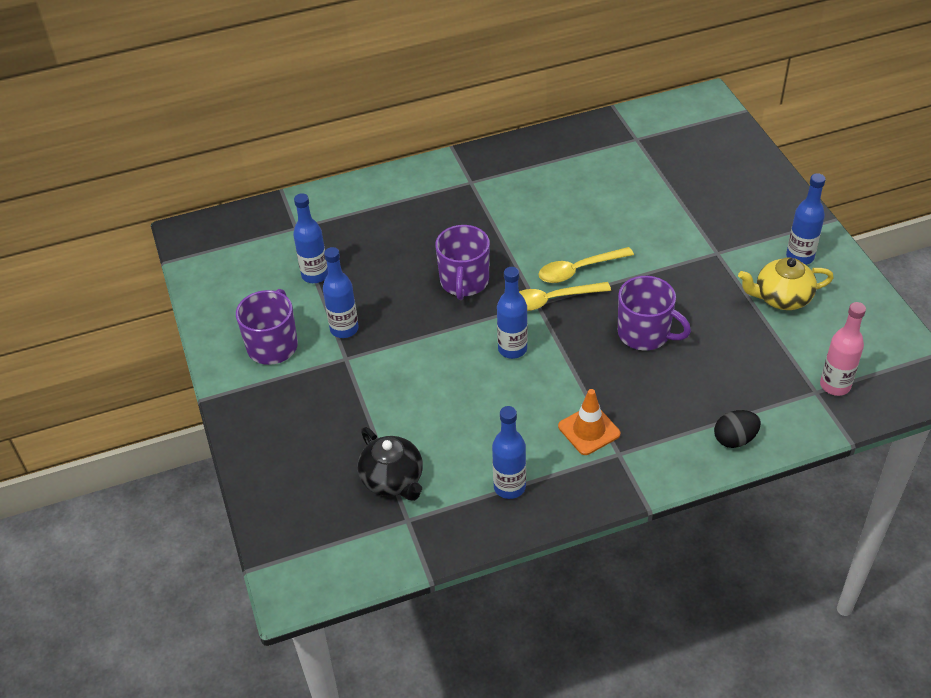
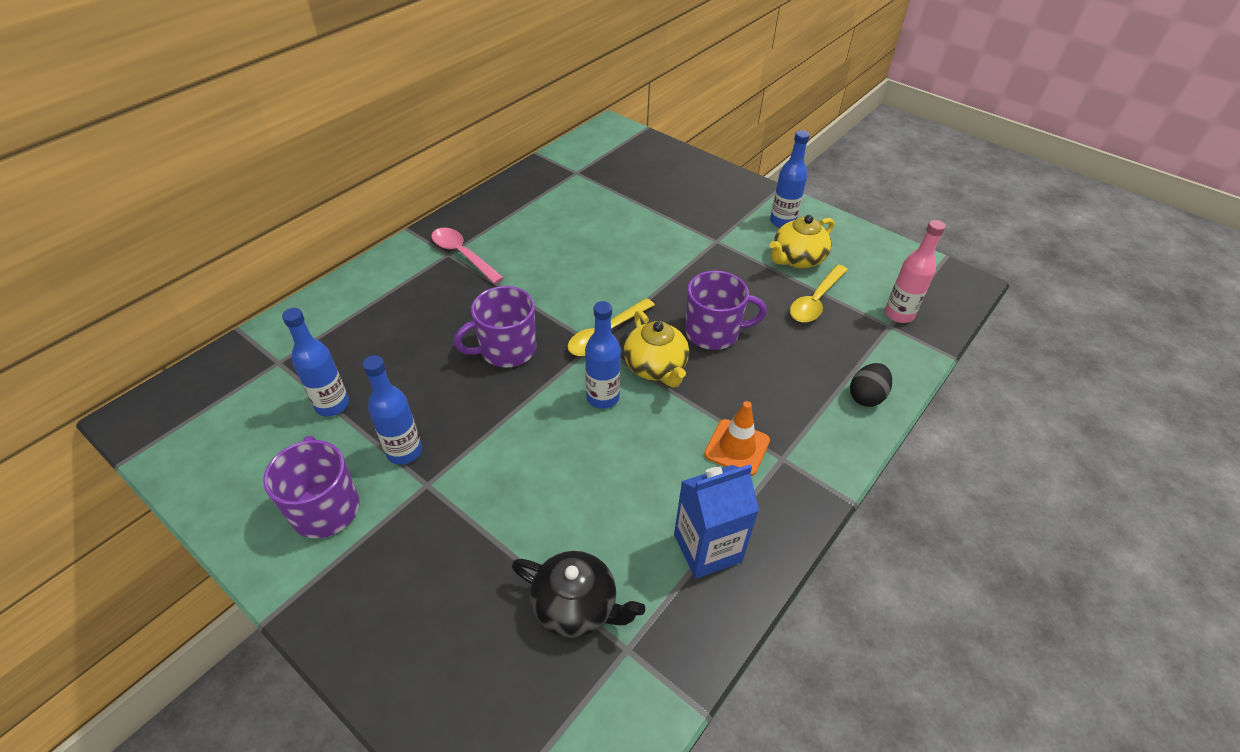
camera: 35 degrees left, 0 degrees up
(464, 282) = (506, 350): purple mug -> purple mug turned 90 degrees clockwise
(481, 187) = (462, 255): none -> pink spoon
(509, 487) = (707, 548): blue bottle -> blue carton
(572, 343) = (656, 367): none -> yellow teapot
(578, 270) = (610, 298): yellow spoon -> yellow spoon (815, 301)

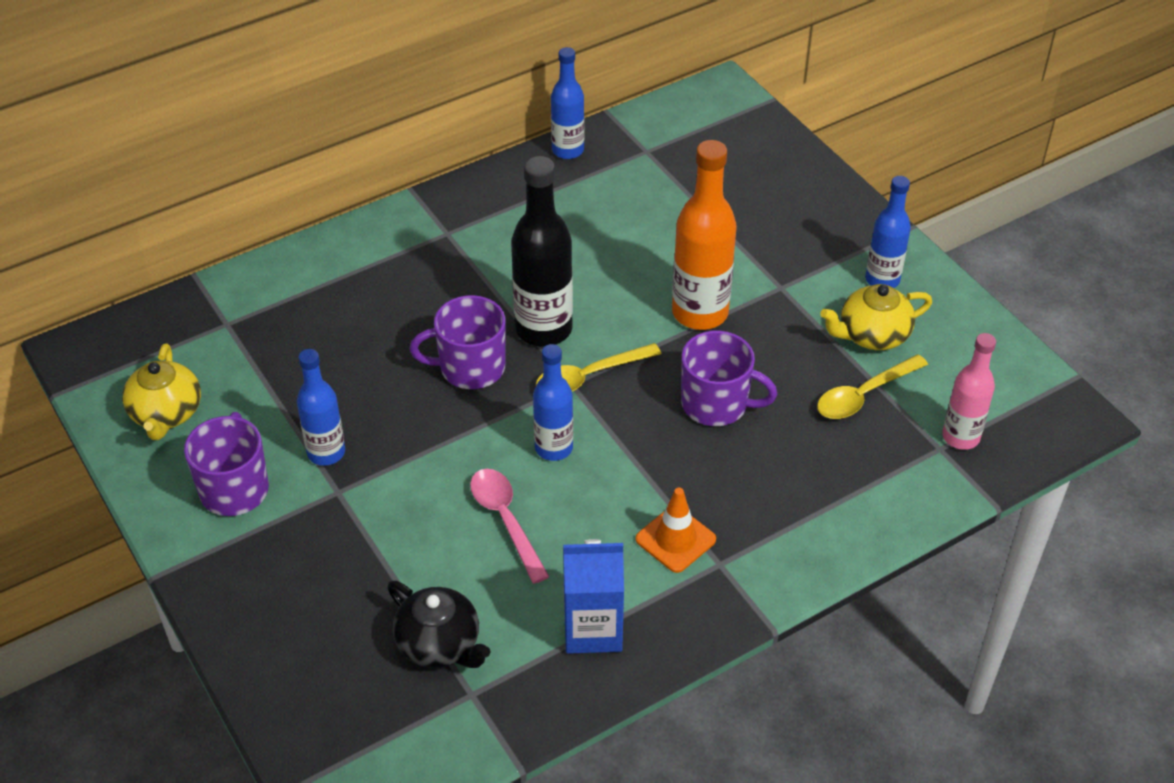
camera: 20 degrees right, 0 degrees up
(332, 405) = (269, 385): blue bottle -> blue bottle (568, 150)
(462, 255) = (463, 238): pink spoon -> pink spoon (505, 520)
(554, 307) = (543, 329): none -> black bottle
(656, 367) = (628, 429): yellow teapot -> yellow teapot (166, 414)
(667, 270) = (700, 313): none -> orange bottle
(866, 396) = (857, 523): black egg -> none

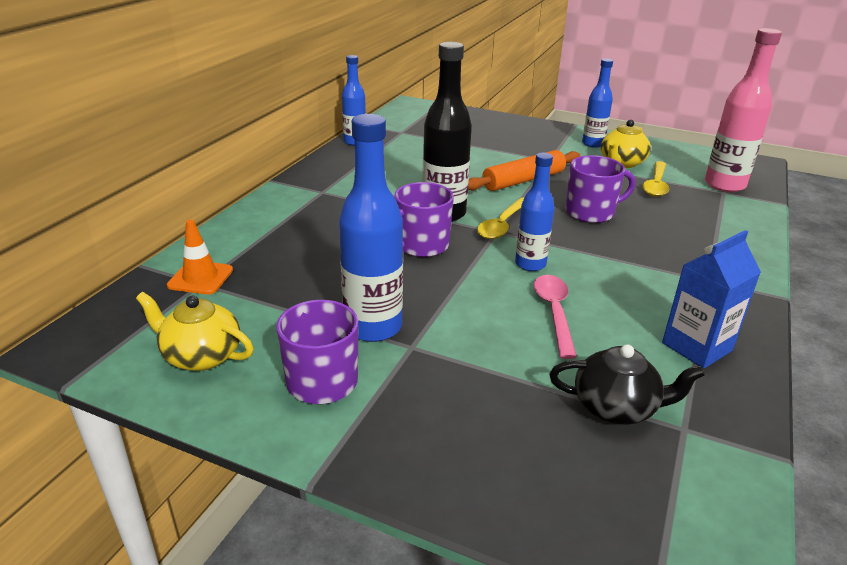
camera: 35 degrees left, 15 degrees down
(166, 414) = (201, 356): yellow teapot -> yellow teapot turned 150 degrees clockwise
(326, 452) = (373, 327): blue bottle -> blue bottle, size x1.60
(505, 520) = (554, 312): pink spoon -> pink spoon turned 60 degrees clockwise
(675, 539) = (667, 279): orange traffic cone -> orange traffic cone (200, 278)
(700, 313) = (523, 180): orange bottle -> orange rolling pin
(960, 437) = (724, 185): pink bottle -> pink bottle, size x1.60

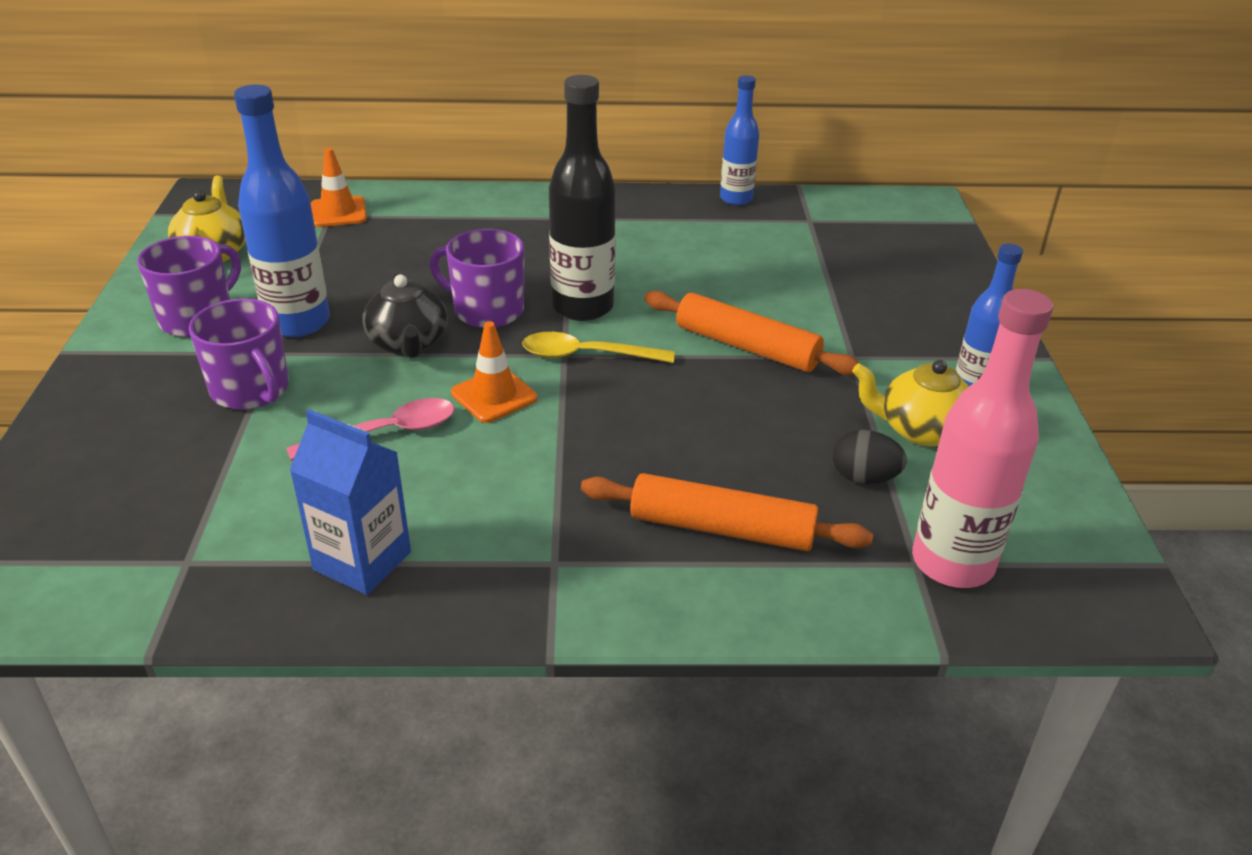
camera: 65 degrees right, 5 degrees up
(530, 264) = (494, 396): blue bottle -> orange traffic cone
(591, 212) = (691, 423): purple mug -> purple mug (251, 390)
(616, 407) = (210, 505): black teapot -> black teapot (408, 344)
(656, 185) = (864, 478): yellow spoon -> black egg
(688, 227) = (721, 528): none -> orange rolling pin

